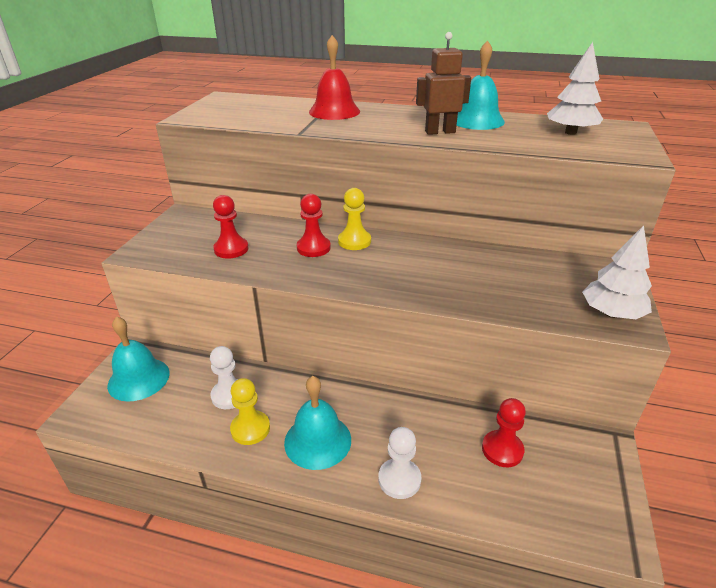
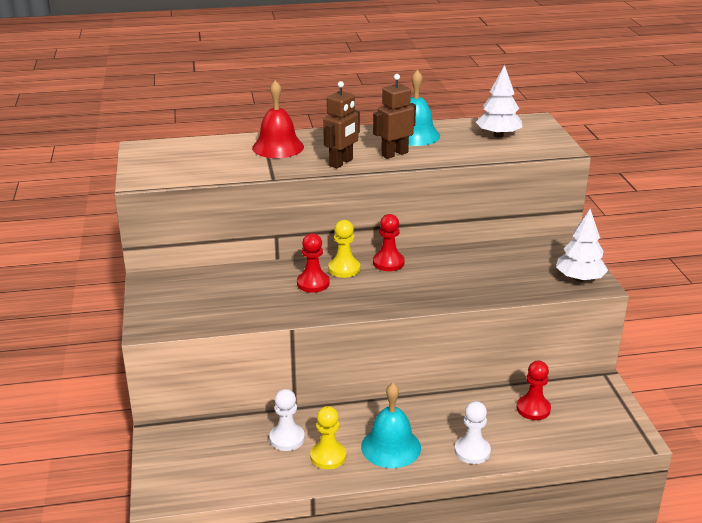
camera: 25 degrees left, 5 degrees down
(138, 379) = (187, 452): turquoise bell -> none
(231, 249) = (238, 303): red pawn -> red pawn (388, 263)
(378, 131) = (341, 163): none -> brown robot

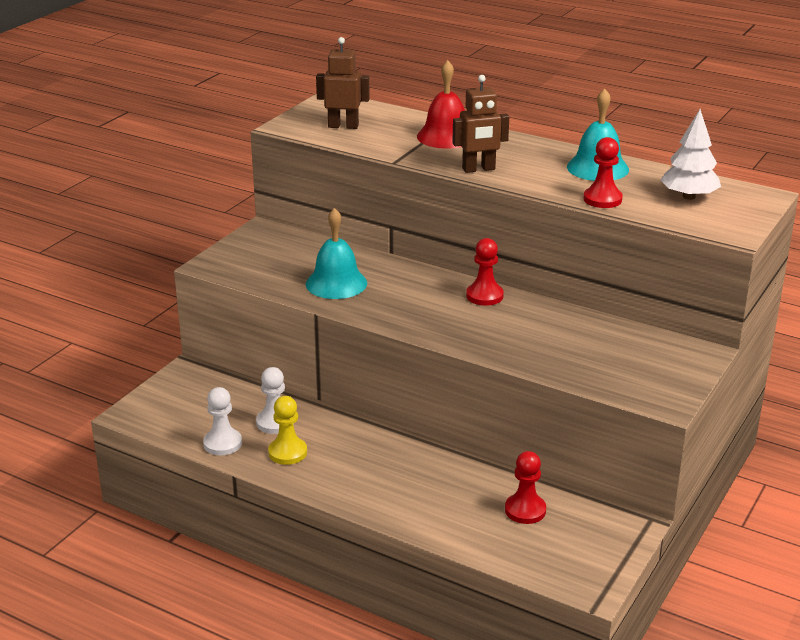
camera: 40 degrees right, 0 degrees up
(313, 283) = (389, 285): red pawn -> red pawn (602, 199)
(344, 269) = (435, 284): yellow pawn -> none
(391, 447) = (348, 472): turquoise bell -> turquoise bell (336, 283)
(394, 154) = (544, 178): brown robot -> brown robot (343, 126)
(472, 451) = (413, 513): white pawn -> white pawn (222, 443)
(579, 279) = (656, 390): white tree -> none

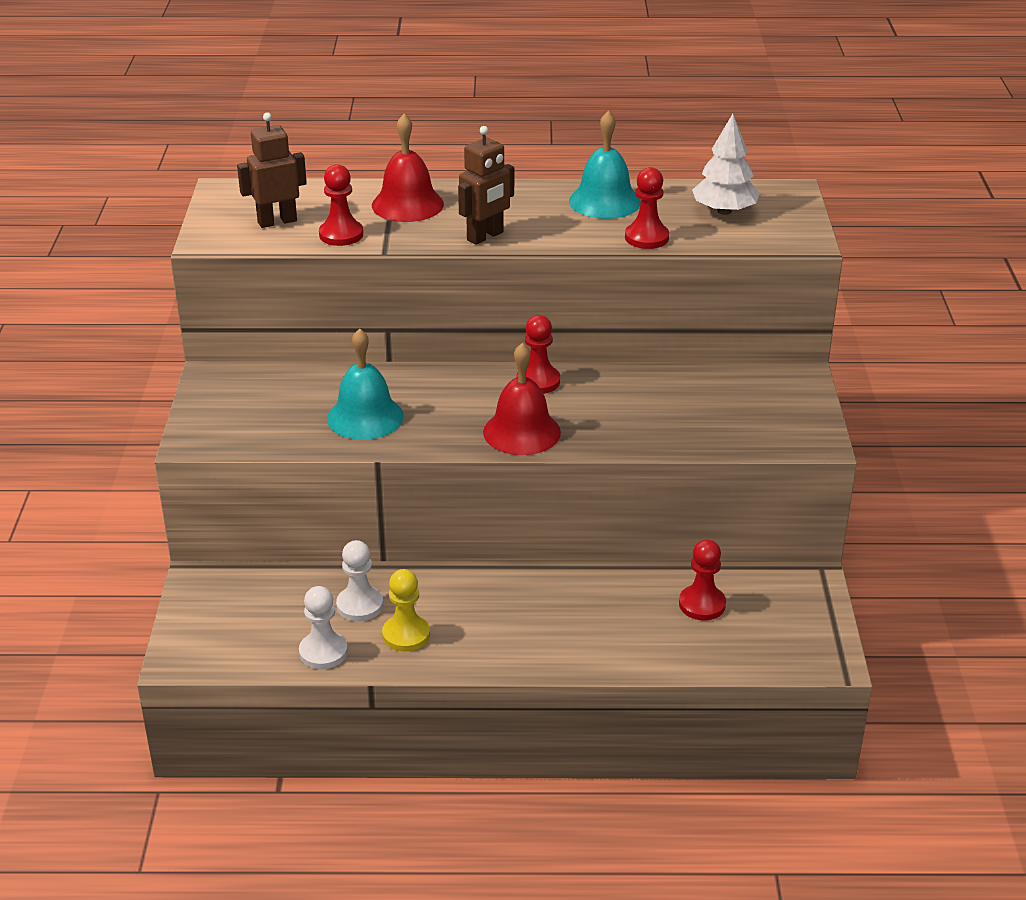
camera: 30 degrees left, 5 degrees up
(377, 144) = (341, 235): none -> red pawn
(437, 325) = (521, 432): none -> red bell

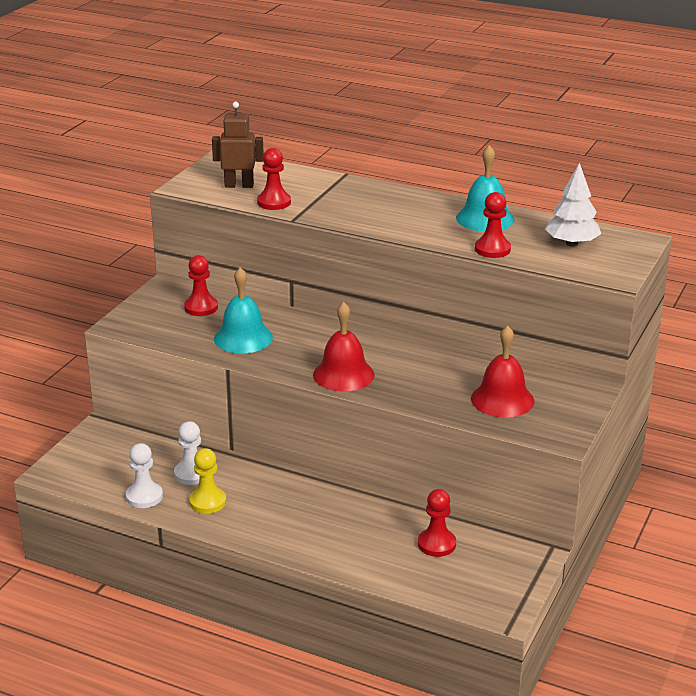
camera: 25 degrees right, 5 degrees down
(407, 204) = (338, 192): red bell -> red bell (502, 399)
(485, 236) = (373, 224): brown robot -> none
(538, 381) = (385, 344): red pawn -> red pawn (201, 307)

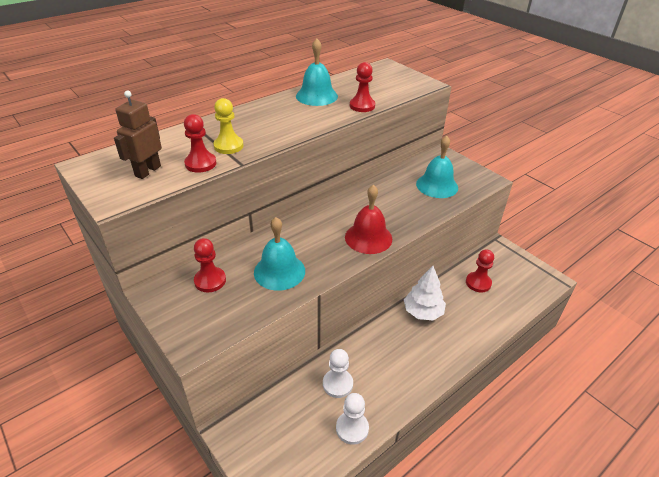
camera: 65 degrees left, 10 degrees up
(208, 502) = (380, 386): yellow pawn -> yellow pawn (228, 146)
(502, 399) = (437, 185): red bell -> turquoise bell
(571, 243) = (375, 82): white tree -> white tree (423, 312)

